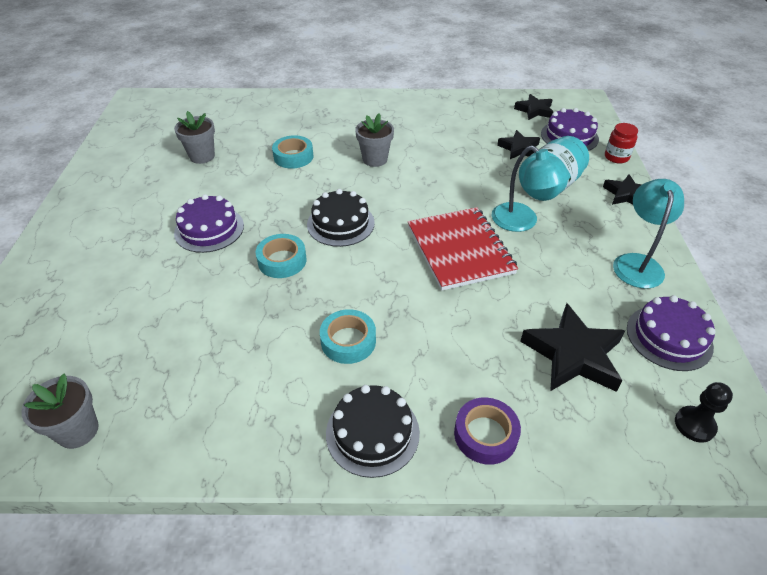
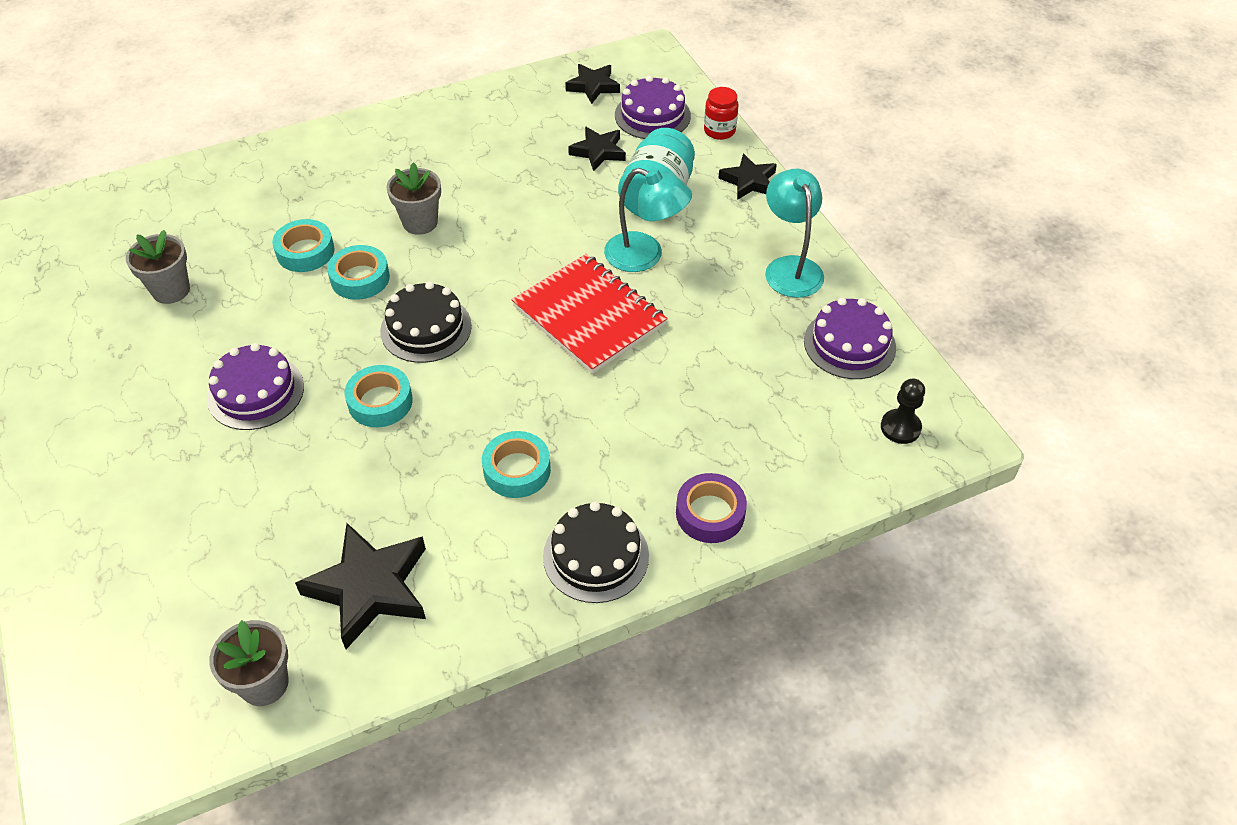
camera: 25 degrees left, 5 degrees up
(317, 181) = (360, 278): none -> turquoise tape
(573, 354) = (762, 397): black star -> black star (369, 588)

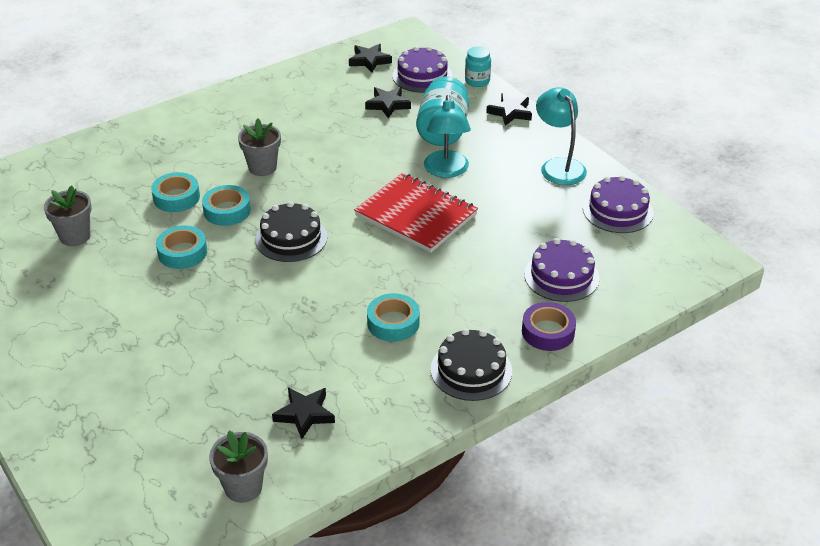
camera: 10 degrees left, 10 degrees down
(255, 392) = (169, 297): purple cake -> purple cake (561, 276)
(369, 588) = (304, 414): black star -> black star, size x0.60
(380, 402) = (271, 291): turquoise tape -> turquoise tape (182, 252)
(645, 256) = (446, 171): turquoise lamp -> turquoise lamp turned 75 degrees clockwise
(719, 131) = (477, 81): red jar -> turquoise jar
(900, 427) = (670, 259): black pawn -> none

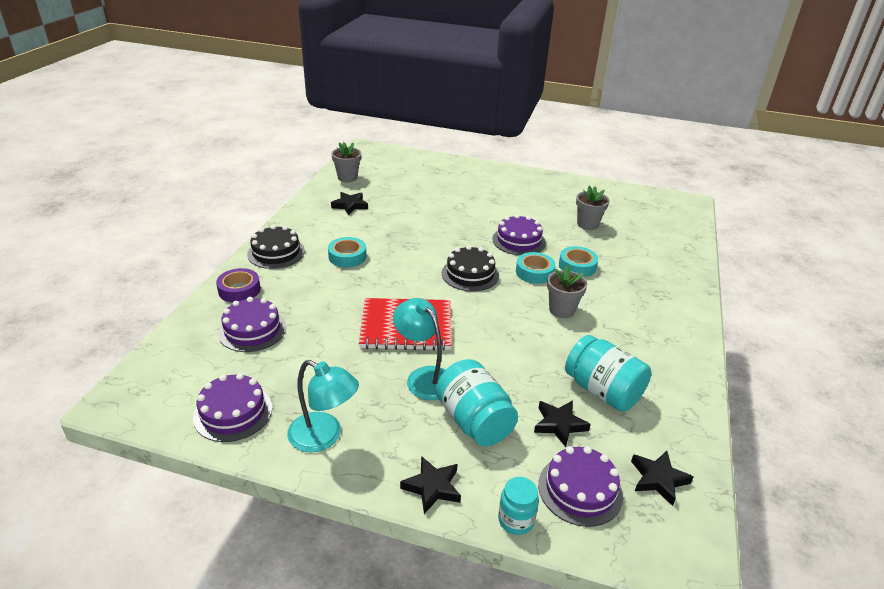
camera: 140 degrees right, 5 degrees down
(182, 252) = (518, 241): turquoise tape -> purple cake
(328, 107) = (602, 391): none -> turquoise jar

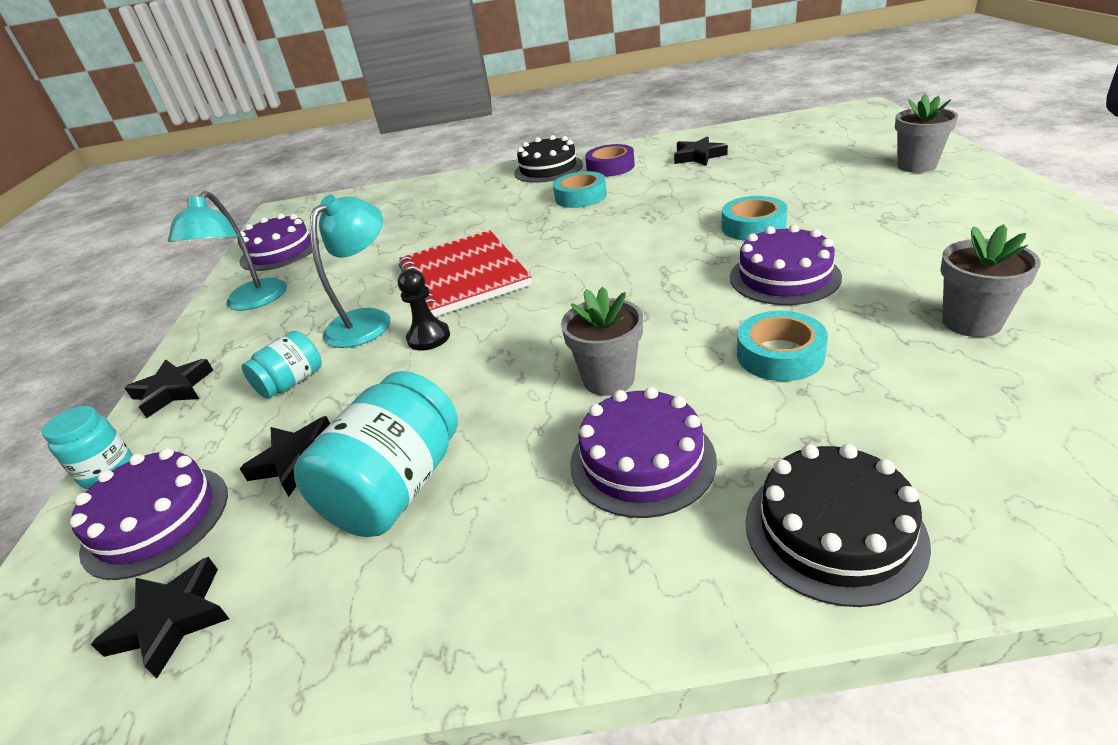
camera: 75 degrees right, 0 degrees up
(239, 290) = (466, 182): purple tape -> purple tape (610, 167)
(252, 330) = (405, 212): purple cake -> purple cake (642, 461)
(347, 178) = (764, 131): grey flower pot -> grey flower pot (916, 165)
(470, 274) = (629, 273): black cake -> black cake (833, 531)
(471, 355) = (428, 337): none -> black pawn
(474, 421) = (292, 382): turquoise jar -> turquoise jar, size x0.57
(534, 272) = (700, 320): turquoise tape -> turquoise tape (753, 226)

